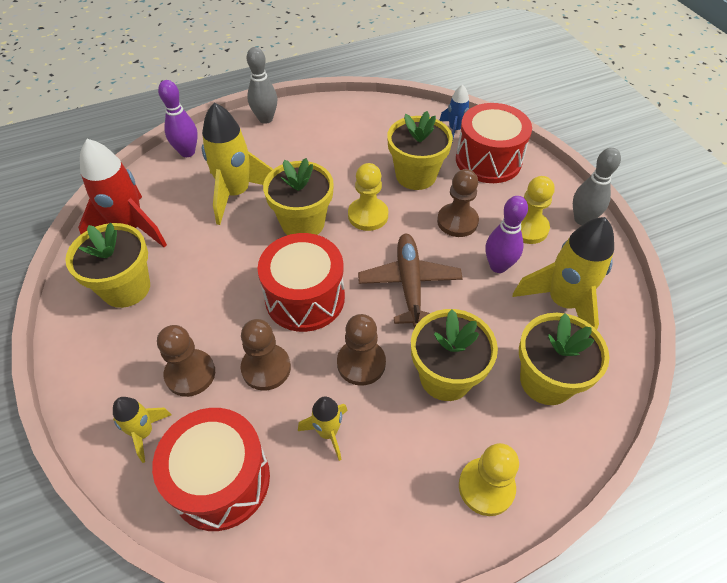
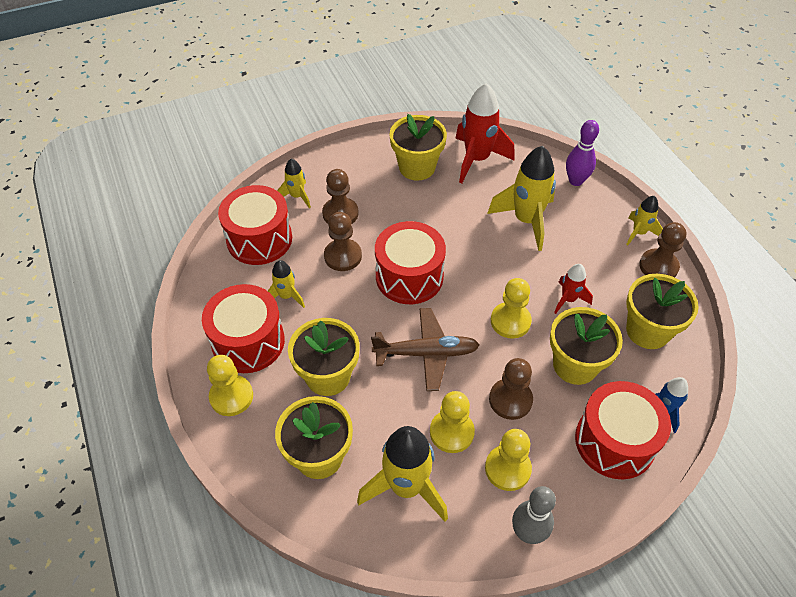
camera: 90 degrees right, 0 degrees up
(265, 119) = (638, 233): grey bowling pin -> yellow rocket
(303, 223) = (495, 271): yellow flower pot -> yellow flower pot (647, 331)
(342, 172) = (568, 299): none -> red rocket
(361, 363) = (344, 316): brown pawn -> brown pawn (658, 266)
(402, 475) = (248, 342): none -> red drum
(498, 266) = (451, 432): purple bowling pin -> yellow pawn

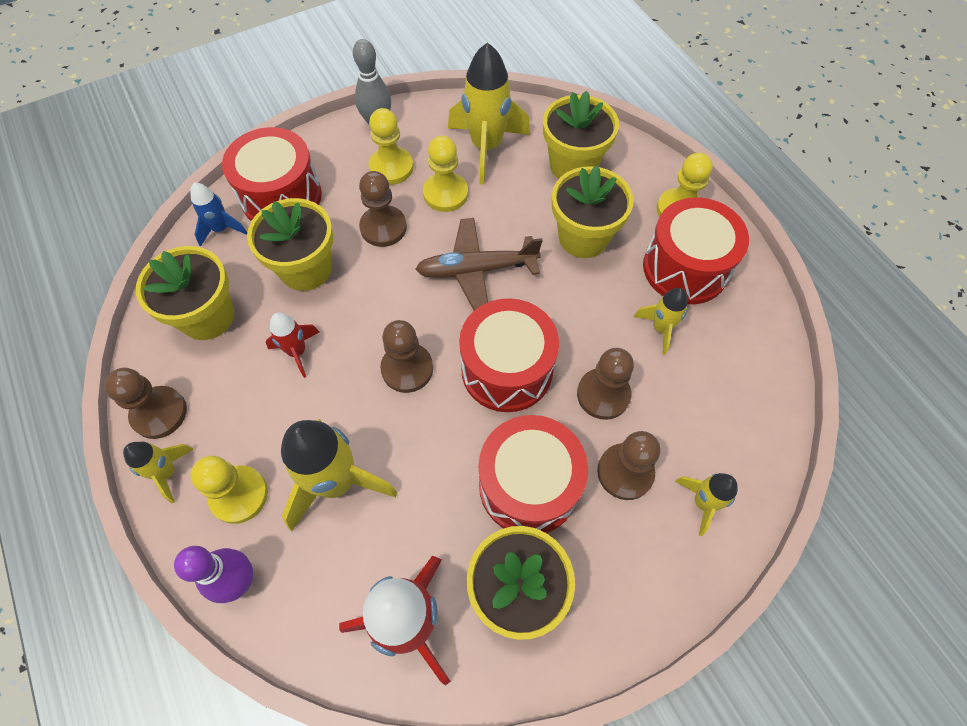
camera: 175 degrees right, 10 degrees up
(259, 239) = (729, 414): red drum -> red drum (528, 485)
(483, 282) = (407, 369): none -> brown pawn
(510, 321) = (375, 316): yellow pawn -> yellow pawn (239, 495)

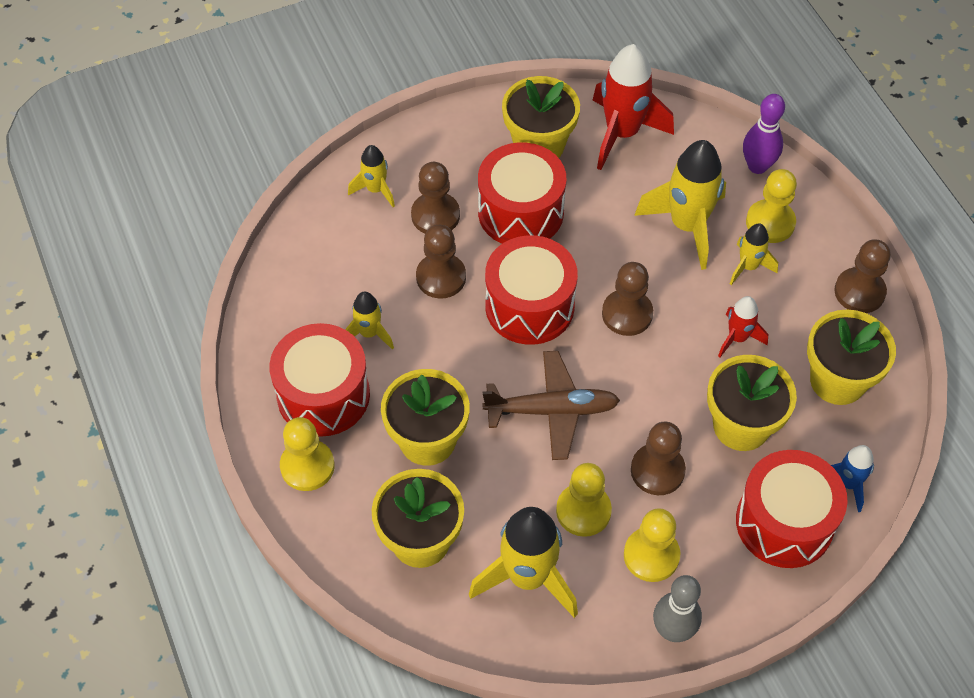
camera: 175 degrees left, 5 degrees down
(167, 473) = (837, 243): yellow rocket -> yellow rocket (748, 266)

